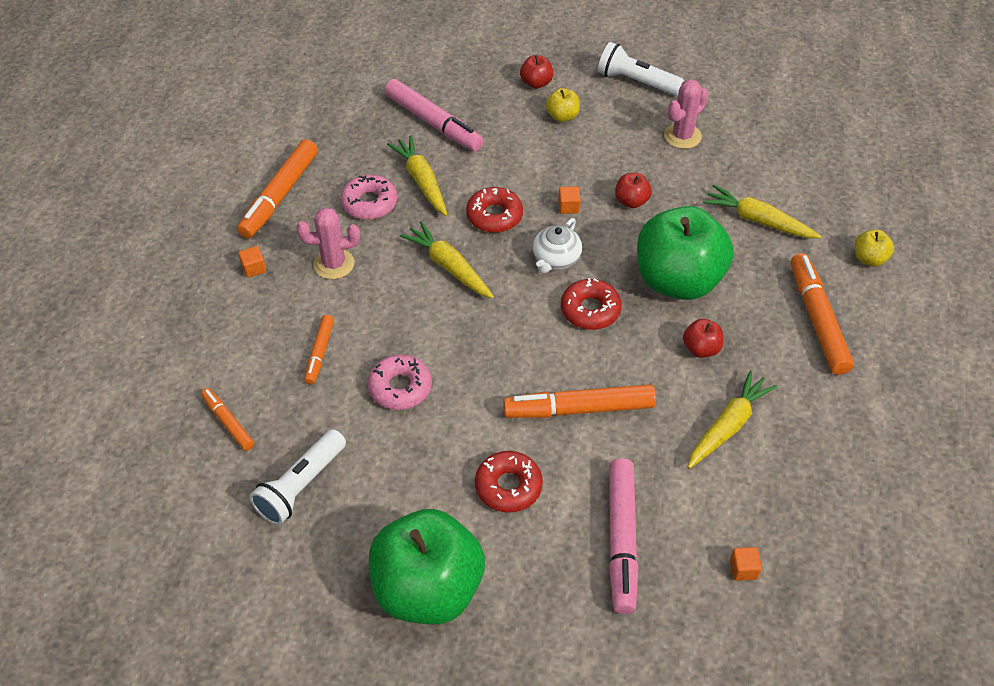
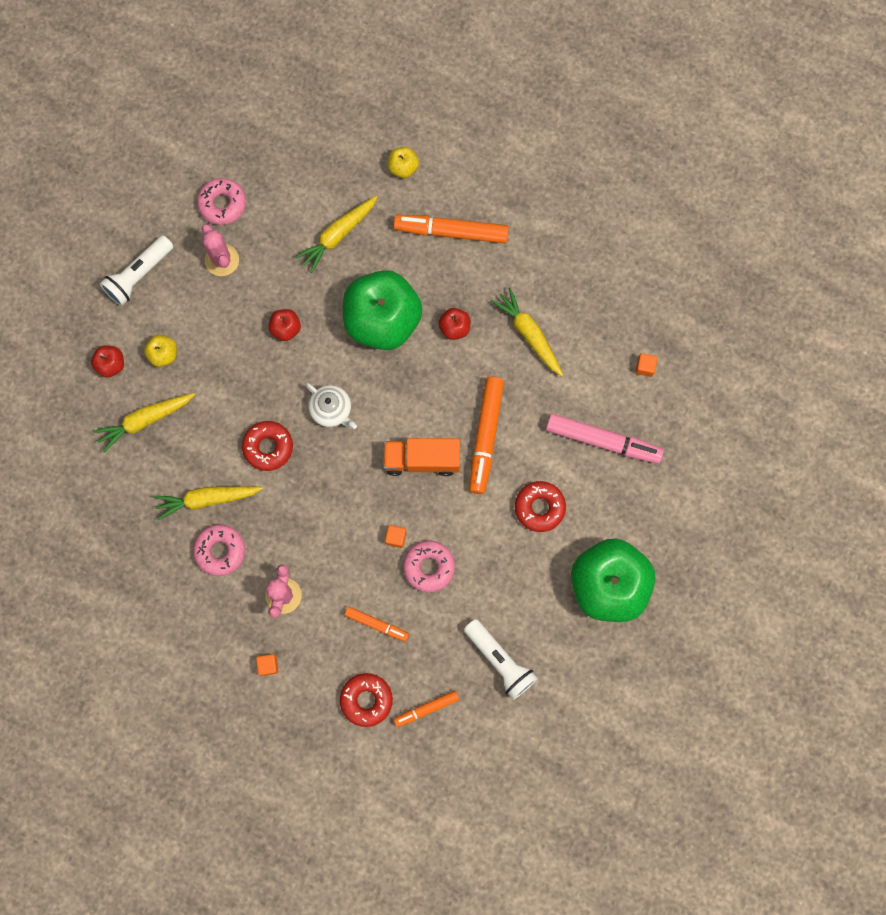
camera: 75 degrees left, 25 degrees up
(280, 196) = (186, 629): orange marker -> none
(433, 123) = (135, 471): pink marker -> none
(449, 267) = (315, 499): yellow carrot -> yellow carrot (145, 420)
(527, 353) = (422, 460): none -> orange truck
(568, 207) = (276, 382): orange cube -> orange cube (396, 537)
(590, 310) = (393, 399): red donut -> red donut (366, 700)
(743, 123) = (222, 204): none -> pink donut

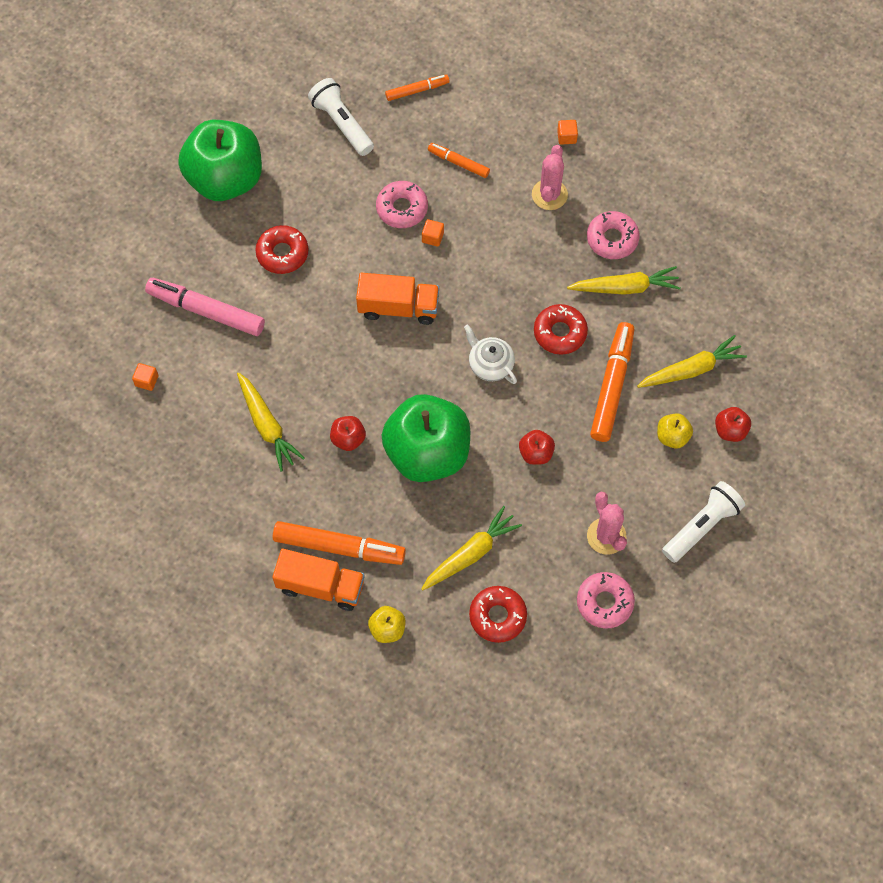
camera: 175 degrees left, 10 degrees down
(366, 700) = (473, 102): red donut -> red donut (497, 616)
(463, 198) = (320, 586): none -> orange truck
(485, 437) = (329, 325): orange marker -> orange marker (612, 386)

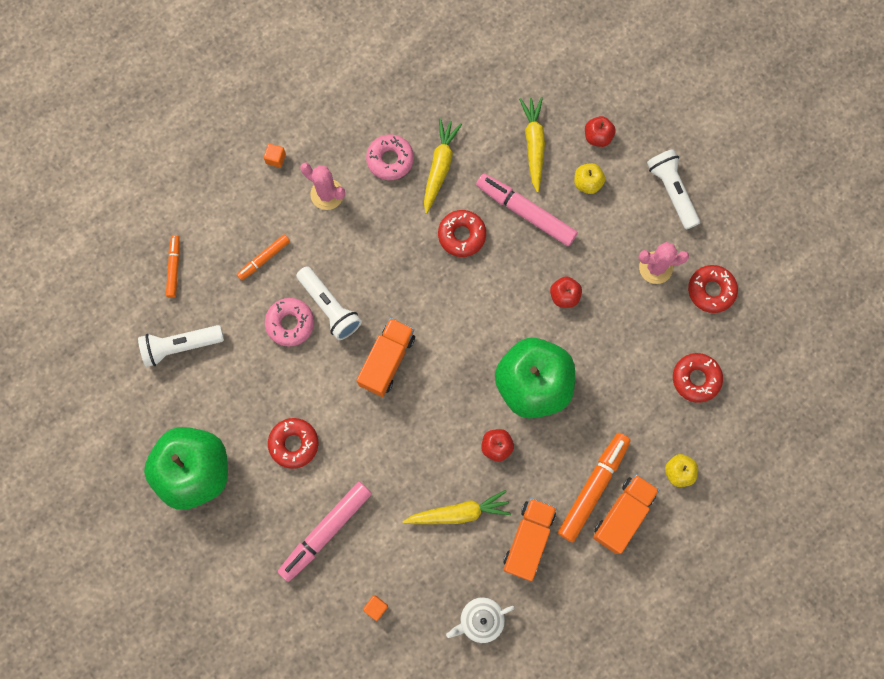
camera: 70 degrees left, 10 degrees up
(262, 500) = (528, 539): none -> orange truck
(432, 237) = (329, 307): orange cube -> white flashlight
(471, 553) = (635, 381): yellow carrot -> none
(490, 364) = (470, 303): white teapot -> white teapot (480, 620)
(604, 602) = (711, 290): pink donut -> red donut
(612, 386) = (525, 212): orange marker -> pink marker

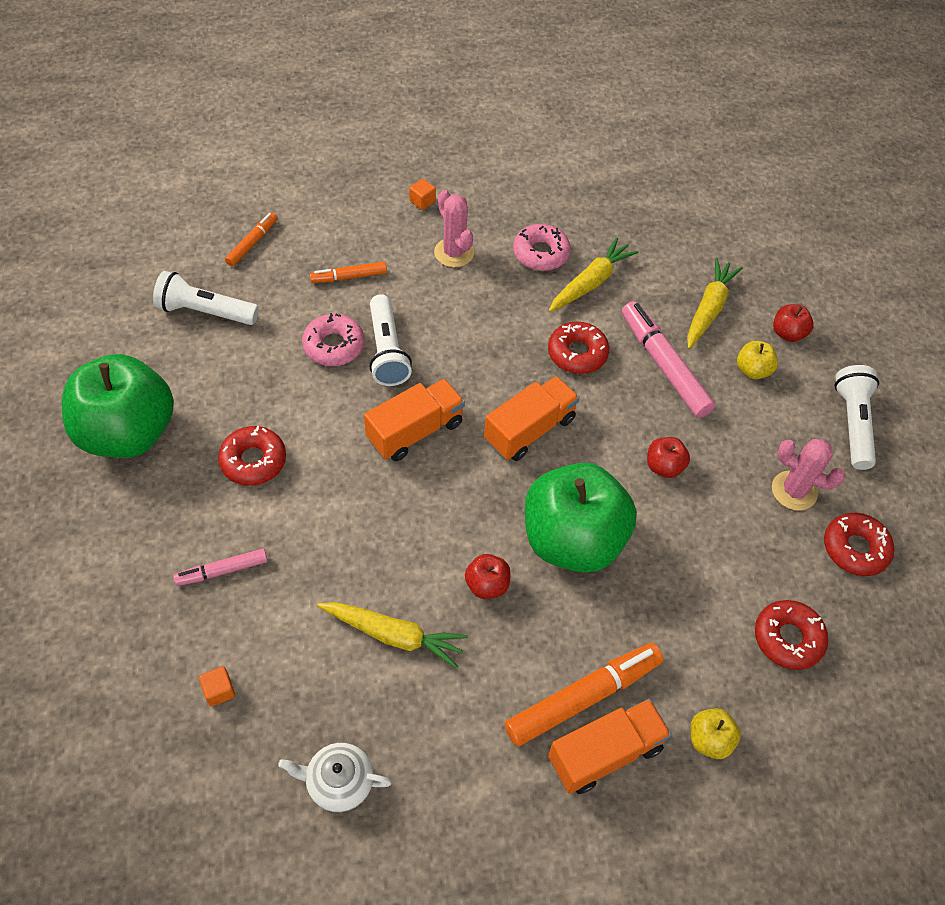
camera: 25 degrees right, 20 degrees down
(326, 531) = (222, 571): pink marker -> pink marker, size x0.55
(528, 539) = (462, 715): orange truck -> orange truck (529, 430)

